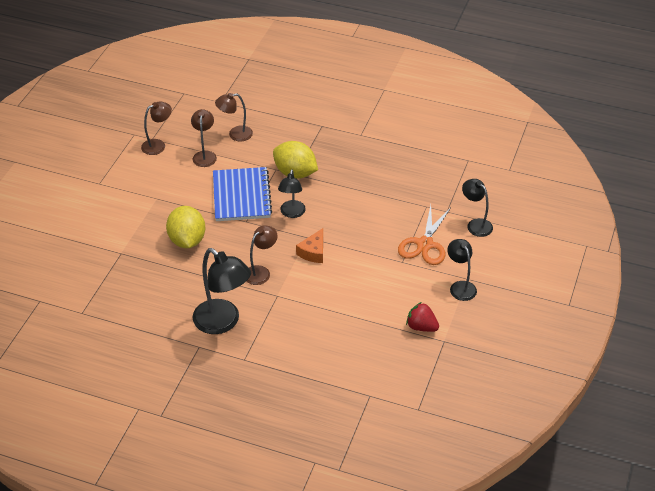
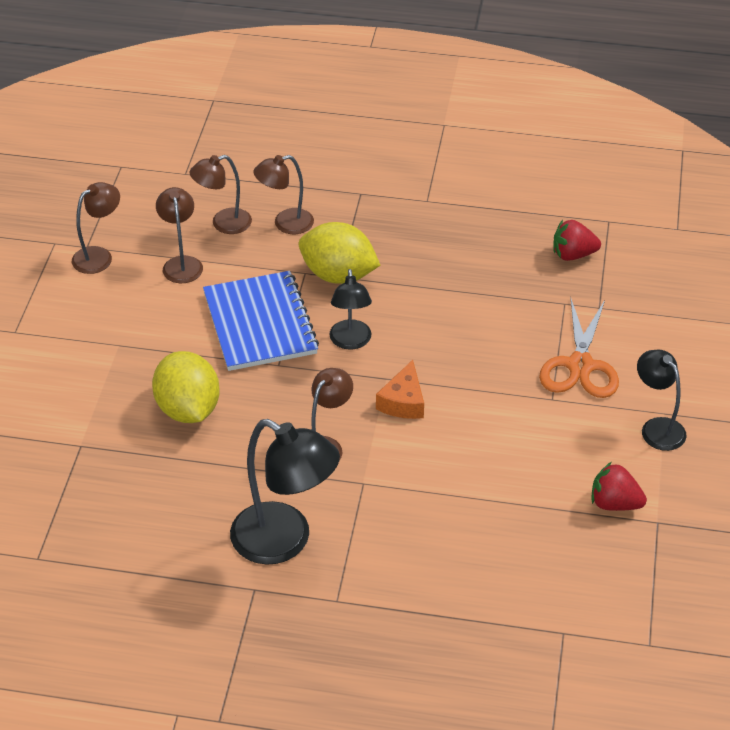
camera: 10 degrees left, 0 degrees up
(272, 139) = (285, 223): none -> brown lamp
(440, 178) = (573, 255): none -> red strawberry
(475, 224) = (651, 323): black lamp -> none

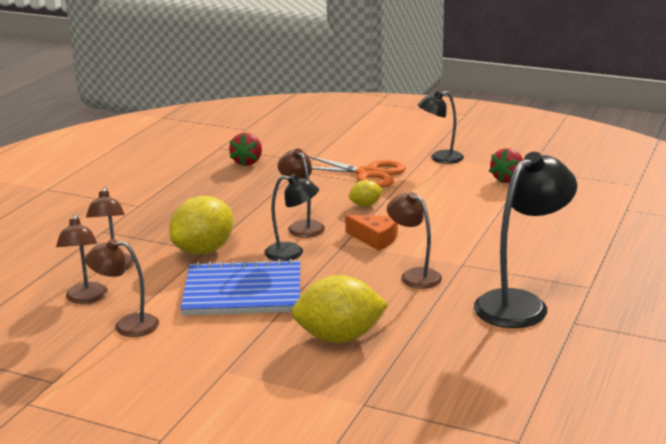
camera: 75 degrees left, 20 degrees down
(99, 256) = (75, 374): brown lamp -> brown lamp (302, 226)
(489, 379) = (365, 205): none -> yellow lemon

